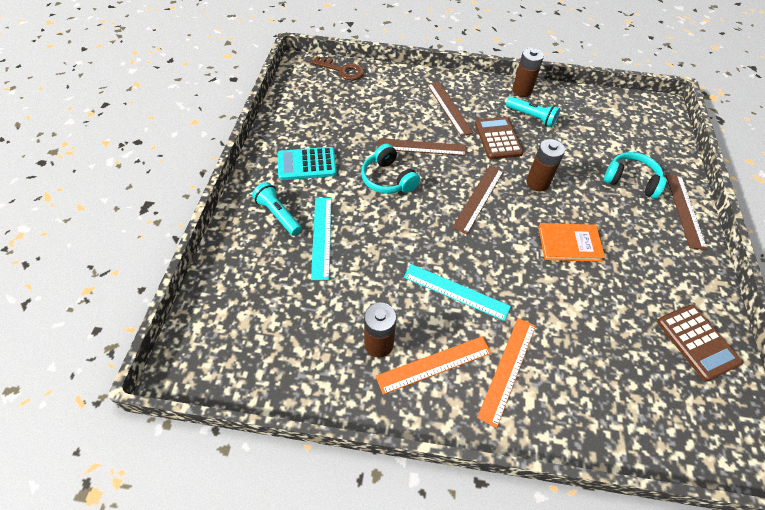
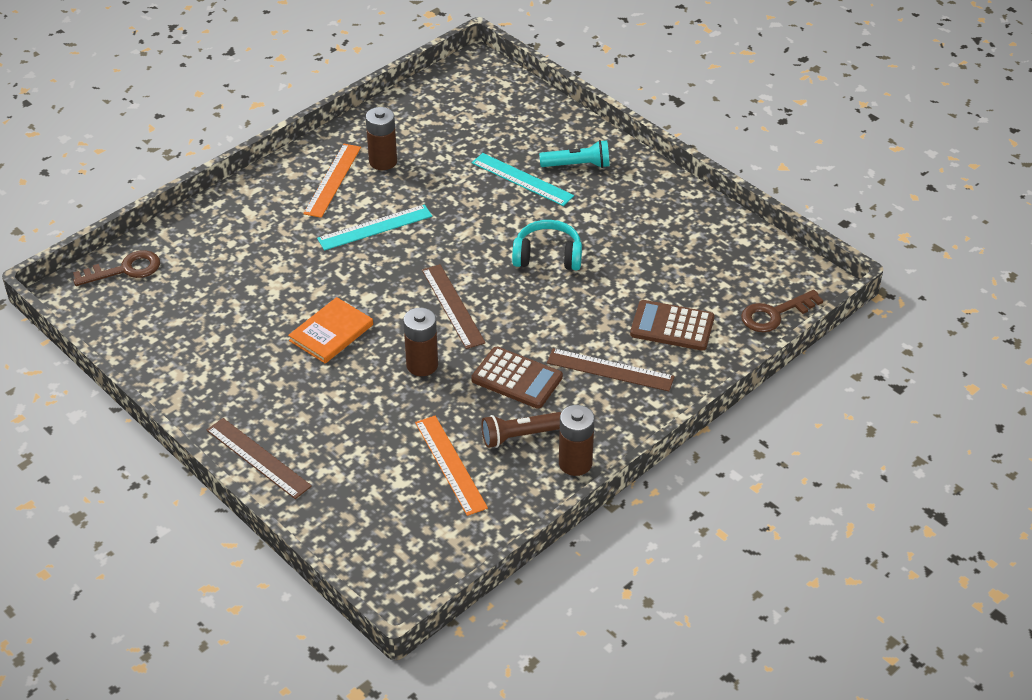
camera: 130 degrees right, 10 degrees down
(307, 164) = (628, 211): turquoise calculator -> none
(422, 147) = (567, 307): brown ruler -> none
(507, 369) = (281, 215): orange ruler -> orange ruler (450, 464)
(531, 117) = (520, 436): turquoise flashlight -> brown flashlight
(631, 181) = (339, 446): turquoise headphones -> none
(683, 438) = (125, 270): none -> brown key
(697, 342) = (158, 339): brown calculator -> brown calculator (672, 326)

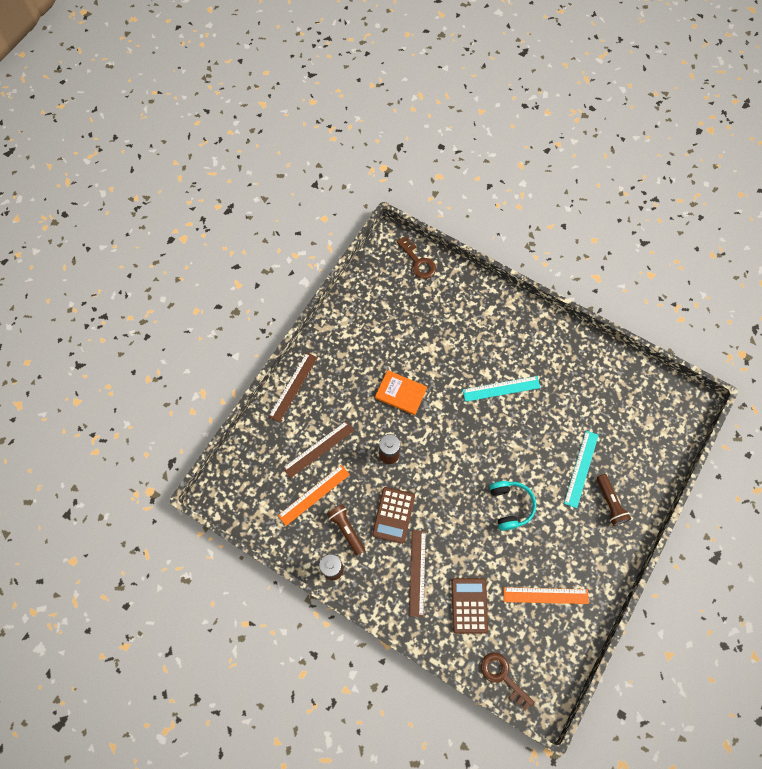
camera: 75 degrees right, 25 degrees up
(332, 180) = (537, 349): orange ruler -> orange ruler (545, 595)
(375, 227) = (501, 388): turquoise ruler -> turquoise ruler turned 60 degrees counterclockwise
(383, 161) = (566, 373): brown battery -> none
(453, 306) = (445, 458): brown ruler -> brown ruler (318, 449)
(577, 165) = (610, 502): turquoise flashlight -> brown flashlight

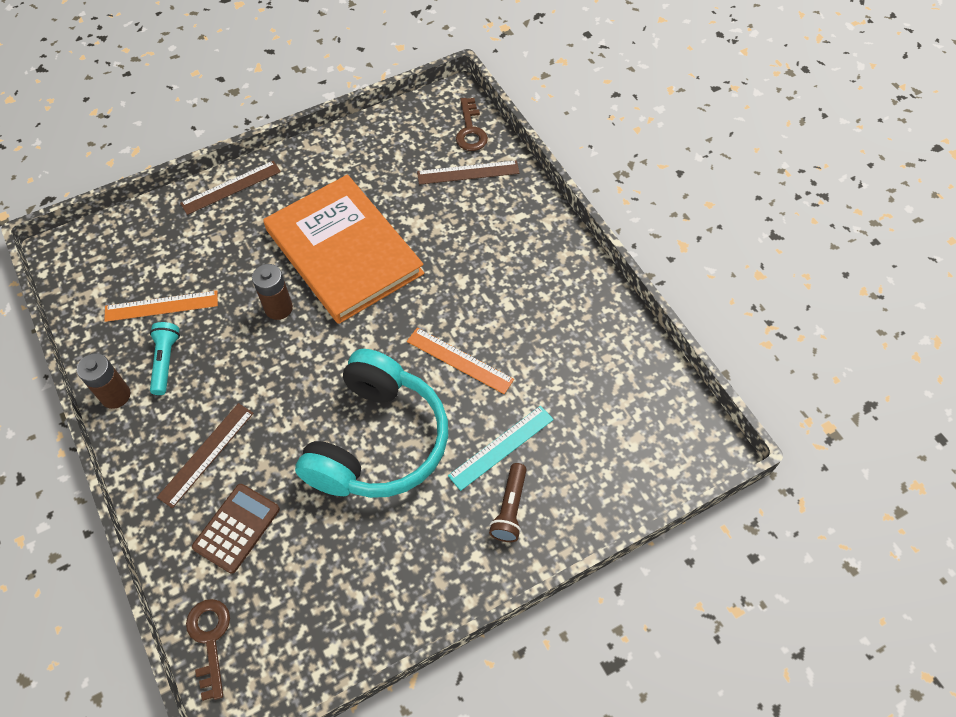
camera: 30 degrees right, 10 degrees down
(318, 449) = (206, 262): brown ruler -> brown ruler (468, 172)
(346, 529) = (166, 362): brown flashlight -> turquoise flashlight
(393, 515) = (231, 375): brown calculator -> none
(400, 393) = (343, 252): orange book -> orange book, size x2.31
(501, 388) = (467, 305): turquoise ruler -> none
(510, 506) = (377, 441): turquoise headphones -> turquoise headphones, size x2.02
(545, 595) = (340, 573): orange ruler -> orange ruler (459, 360)

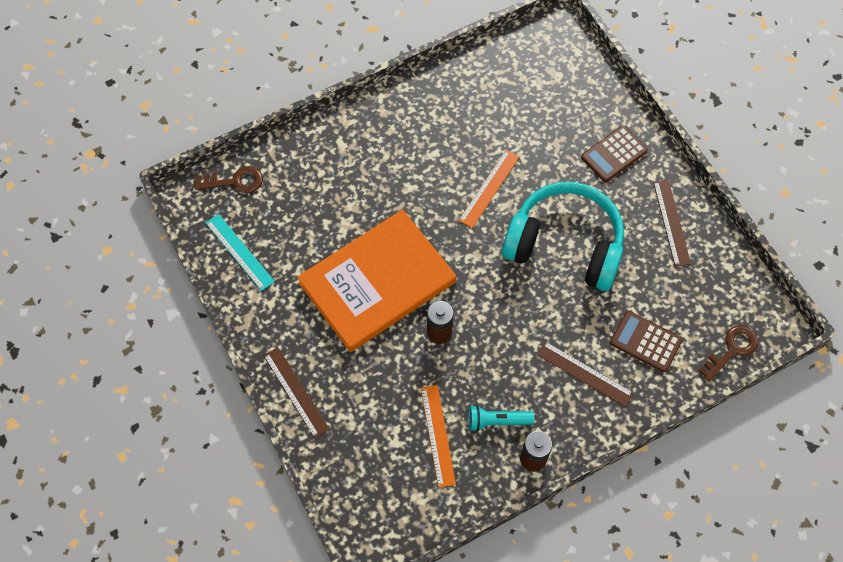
camera: 90 degrees left, 5 degrees up
(210, 639) = (732, 349): brown key -> brown key turned 150 degrees clockwise
(468, 172) = (288, 183): brown ruler -> brown ruler (671, 222)
(501, 447) = (565, 159): turquoise ruler -> turquoise ruler (239, 252)
(510, 508) = (614, 154): brown flashlight -> brown calculator

